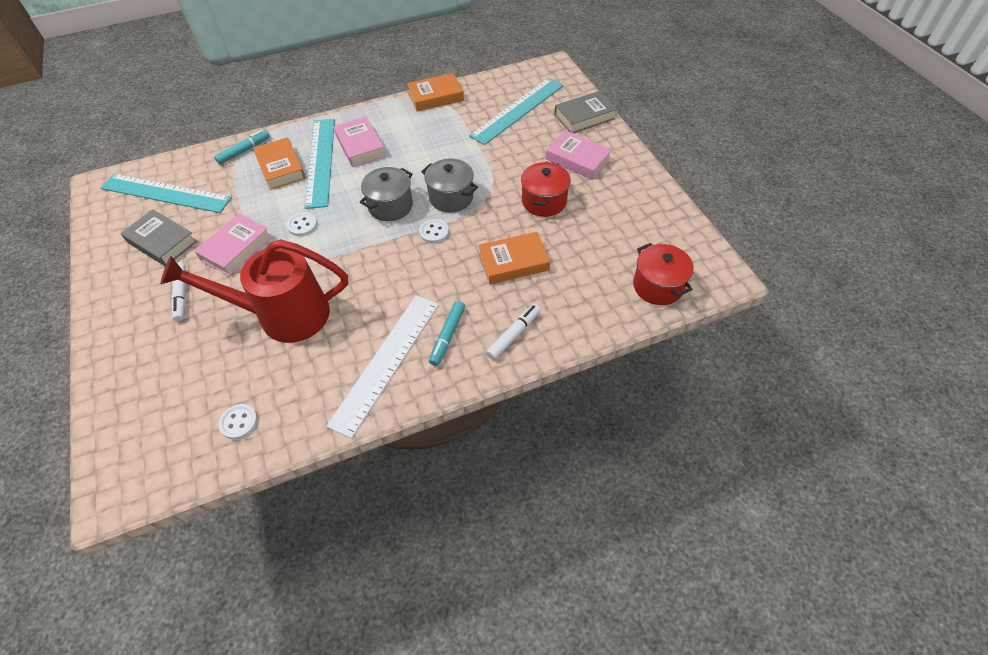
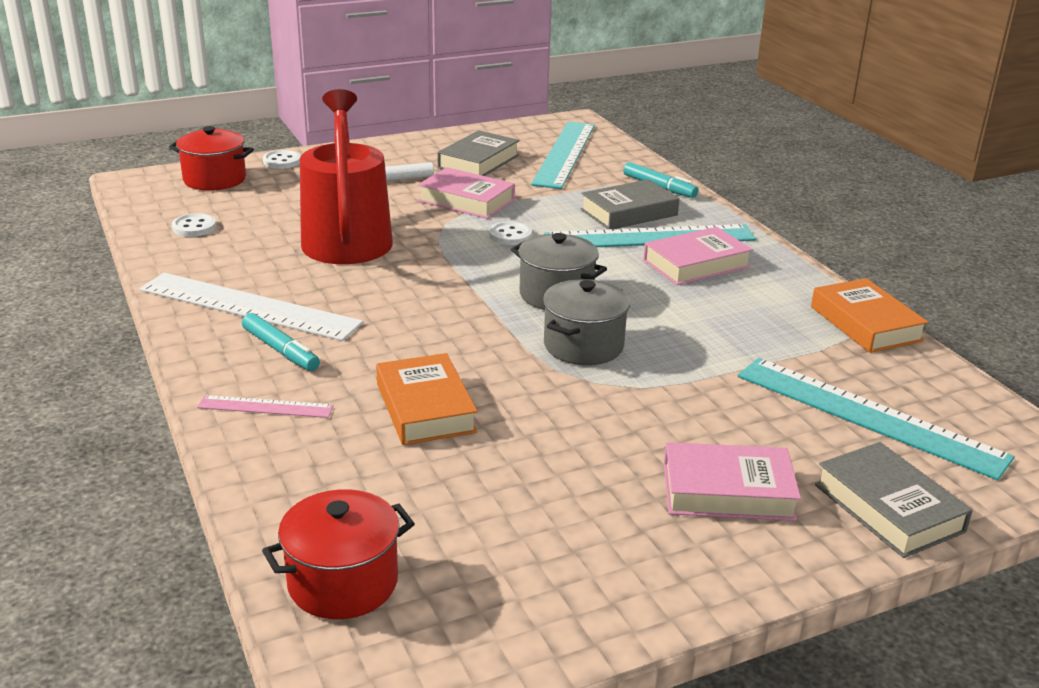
camera: 85 degrees right, 25 degrees down
(281, 168) = (629, 212): orange book -> grey book
(434, 232) = (498, 333): white button -> white button (282, 161)
(448, 336) = (280, 350): turquoise marker -> turquoise marker turned 150 degrees counterclockwise
(513, 335) = (265, 407): white marker -> pink ruler
(544, 201) = (585, 443): red pot -> red pot (215, 179)
(577, 159) = (727, 491): pink book -> pink book turned 60 degrees clockwise

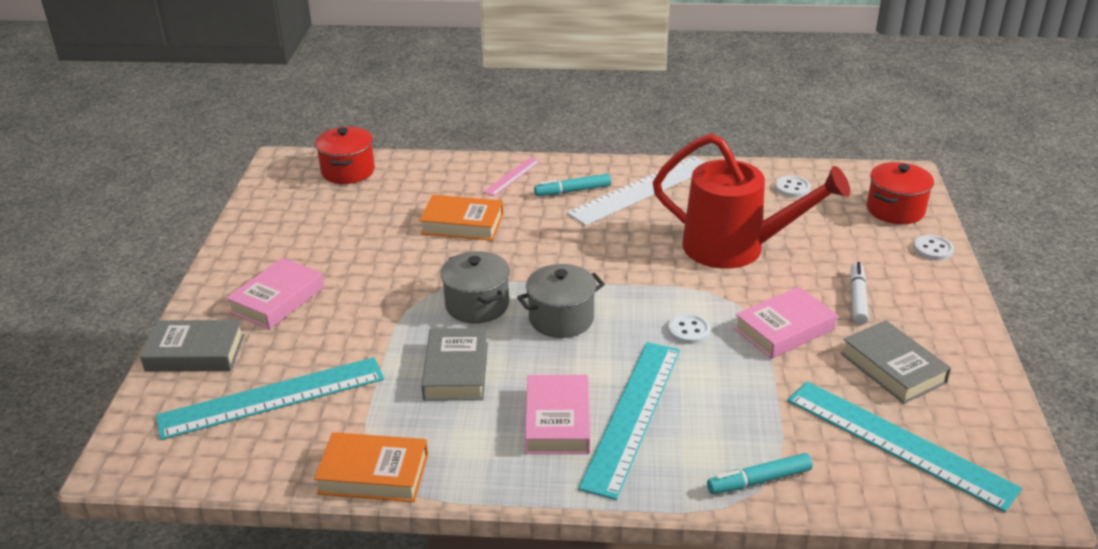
camera: 120 degrees right, 5 degrees up
(629, 212) = (700, 426): grey book -> grey book (456, 371)

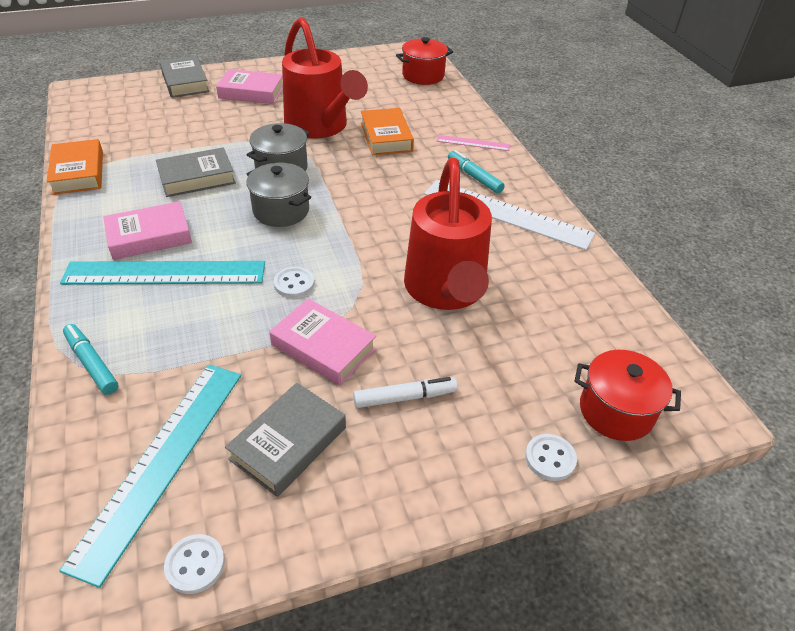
camera: 65 degrees right, 10 degrees up
(272, 398) = (148, 118): turquoise ruler -> none
(408, 262) = (320, 127): none -> red watering can
(792, 188) = (593, 314): white button -> white button (195, 565)

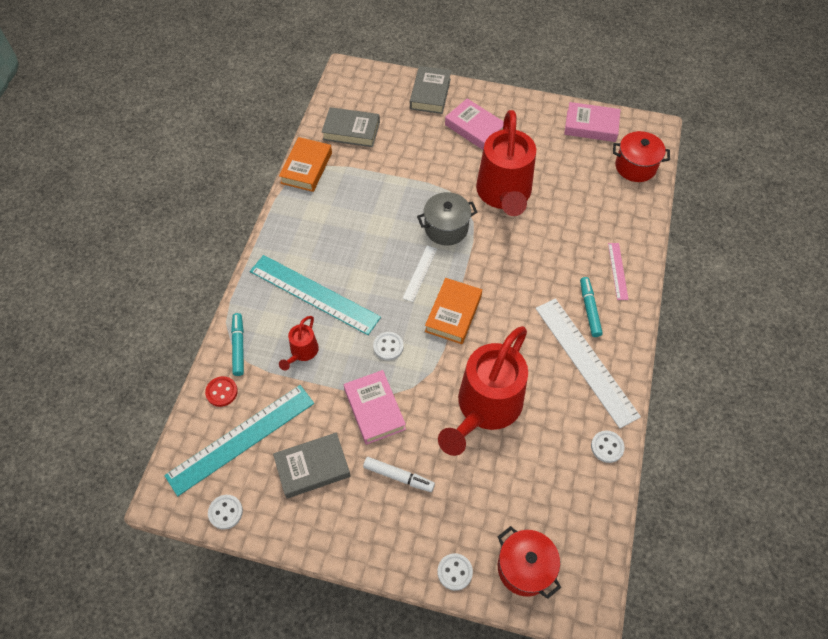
camera: 35 degrees right, 15 degrees up
(96, 423) = (222, 392): none -> red button
(149, 236) = (321, 255): pink book -> pink book (591, 126)
(188, 333) = (302, 352): none -> red watering can
(197, 178) = (381, 211): grey book -> grey book (351, 131)
(281, 210) = (420, 273): grey pot -> white ruler
(386, 137) = (549, 230): orange book -> orange book (453, 314)
(473, 143) = (617, 271): pink ruler -> pink ruler turned 45 degrees clockwise
(589, 269) = (607, 447): none -> white button

